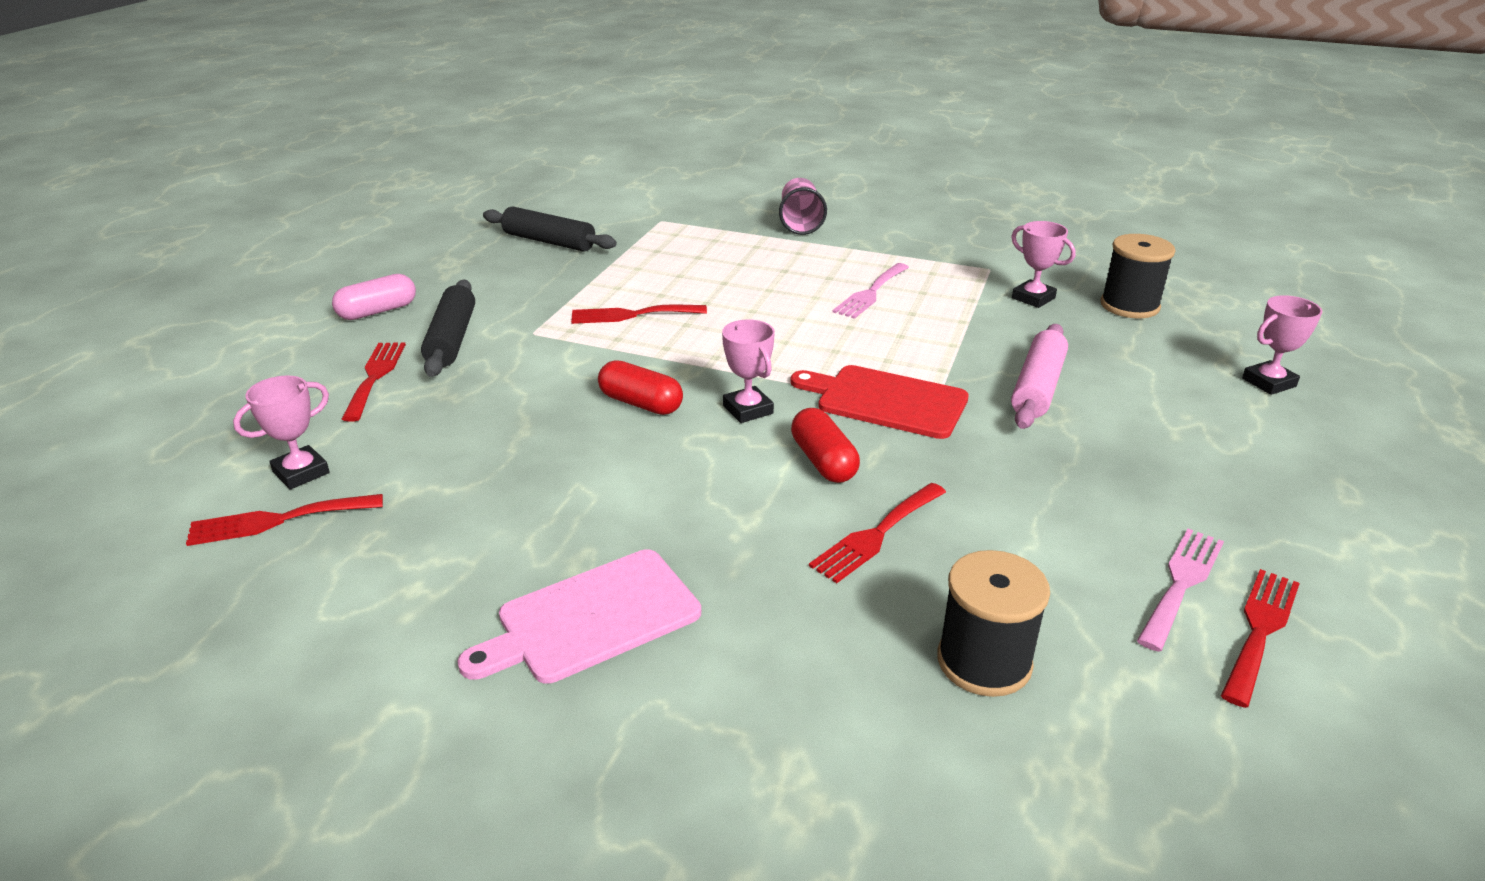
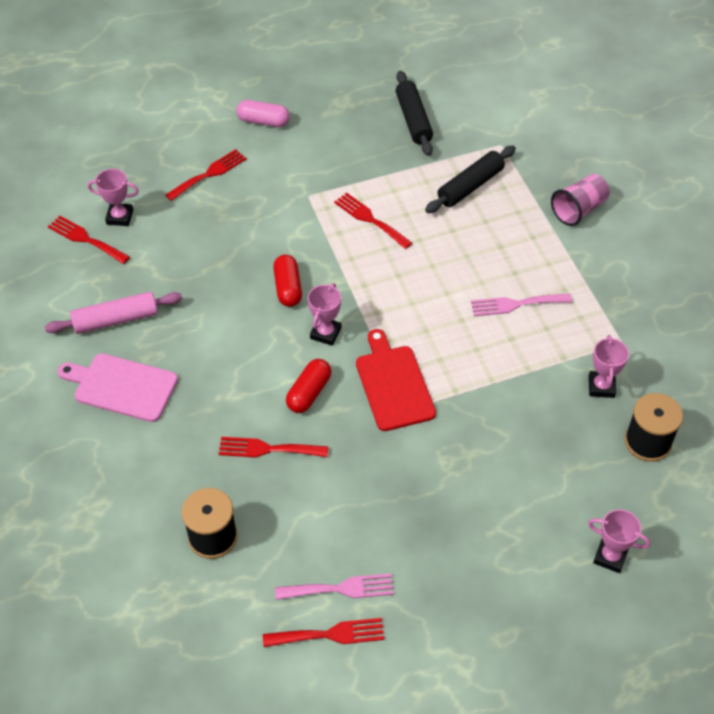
camera: 50 degrees right, 20 degrees up
(451, 339) = (269, 171): black rolling pin -> black rolling pin (470, 186)
(1037, 388) = (480, 444): pink rolling pin -> pink rolling pin (116, 320)

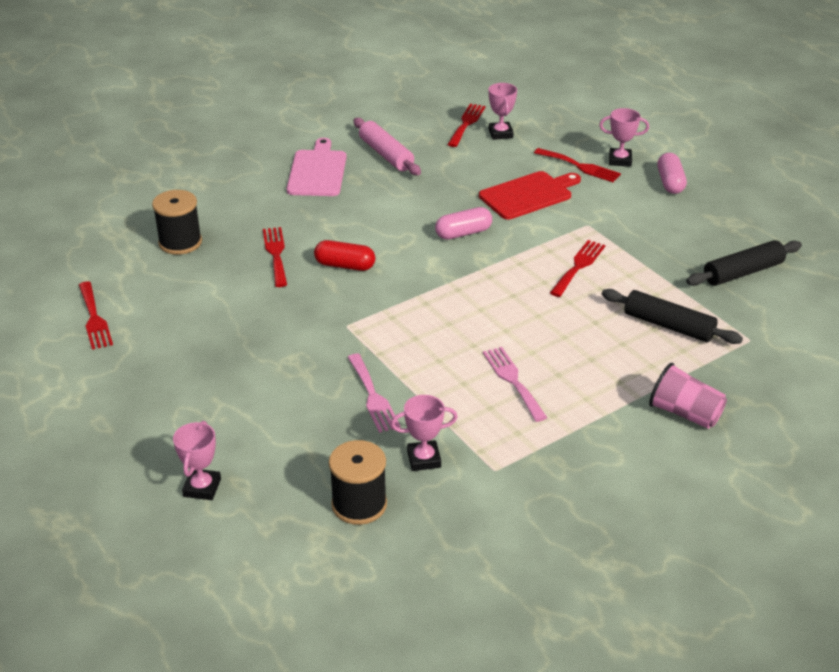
camera: 75 degrees right, 15 degrees down
(288, 288) = (463, 233): red capsule -> pink capsule
(325, 333) = (418, 263): pink trophy -> pink trophy (620, 160)
(340, 588) = (140, 317): pink fork -> pink fork (373, 396)
(393, 384) = (373, 313): red cutting board -> red cutting board (528, 195)

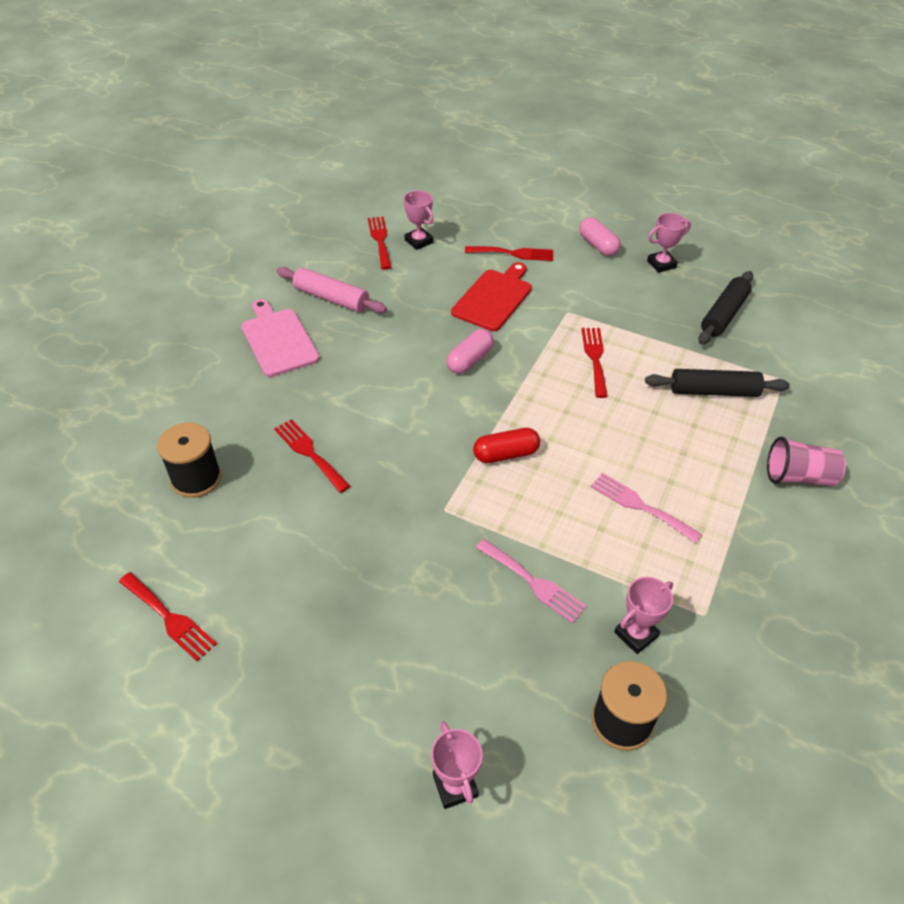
camera: 30 degrees left, 10 degrees up
(345, 265) = (389, 439): red capsule -> red capsule (506, 454)
(620, 160) = (541, 236): pink trophy -> pink trophy (661, 264)

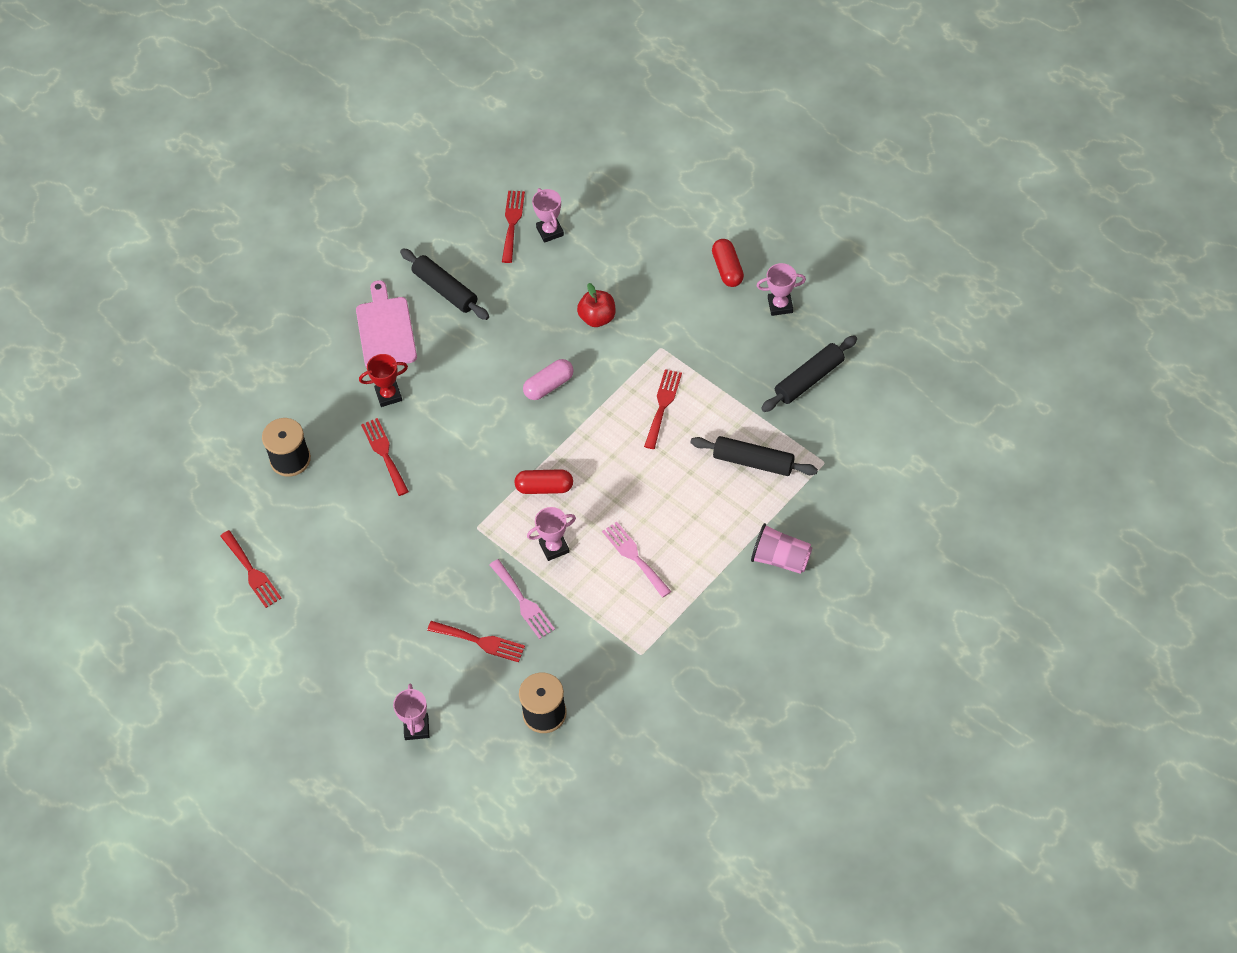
camera: 20 degrees right, 10 degrees up
(298, 396) = (388, 395): none -> red trophy
(331, 298) = (445, 290): pink rolling pin -> black rolling pin
(494, 298) = (597, 318): red cutting board -> red apple
(513, 253) = (638, 264): red fork -> red fork (480, 641)
(598, 245) = (727, 269): pink capsule -> red capsule
(636, 634) = (582, 657): pink trophy -> pink trophy (554, 547)

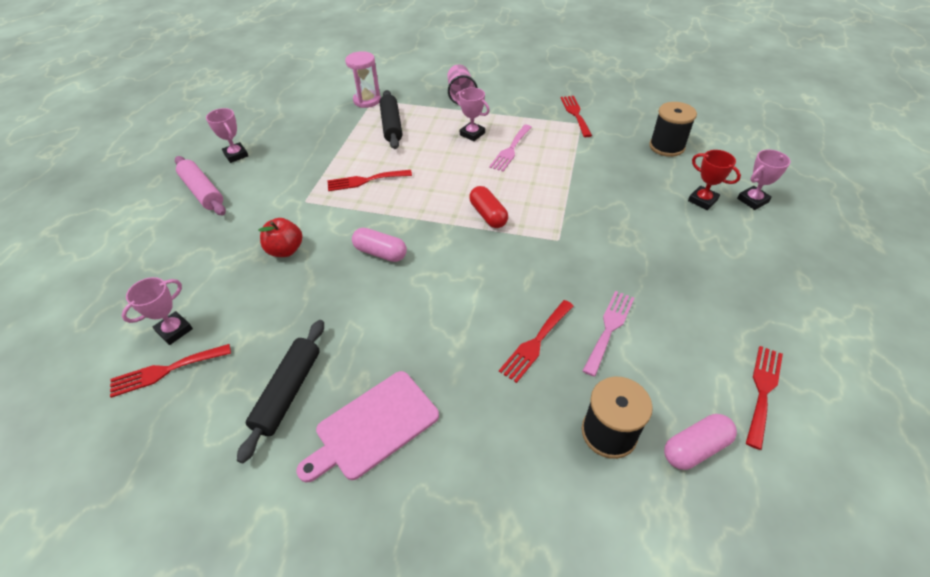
camera: 120 degrees left, 10 degrees down
(247, 501) = (695, 448): none -> pink capsule
(388, 395) = (462, 376): red trophy -> red trophy (702, 200)
(480, 641) = (651, 196): red fork -> red fork (575, 114)
(523, 602) = (597, 187): pink fork -> pink fork (609, 328)
(554, 547) = (537, 189): pink trophy -> pink trophy (472, 134)
(727, 269) = (202, 192): red capsule -> pink rolling pin
(809, 379) = (304, 124): black rolling pin -> none
(826, 455) = (367, 100): none -> pink hourglass

